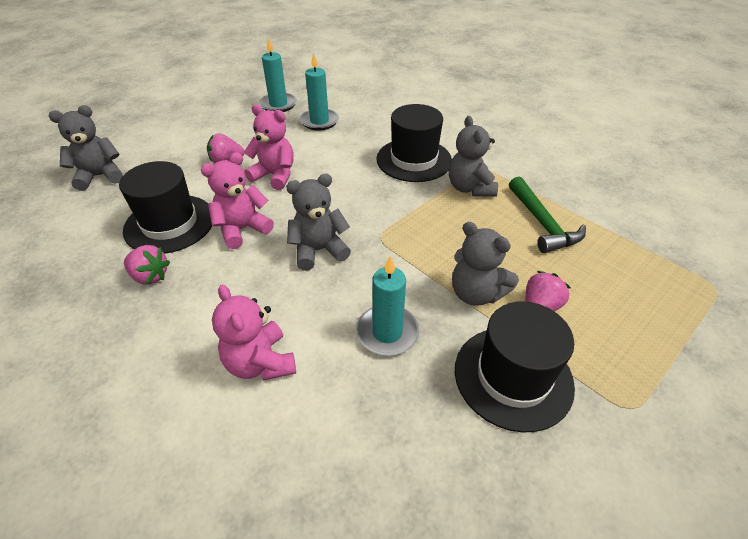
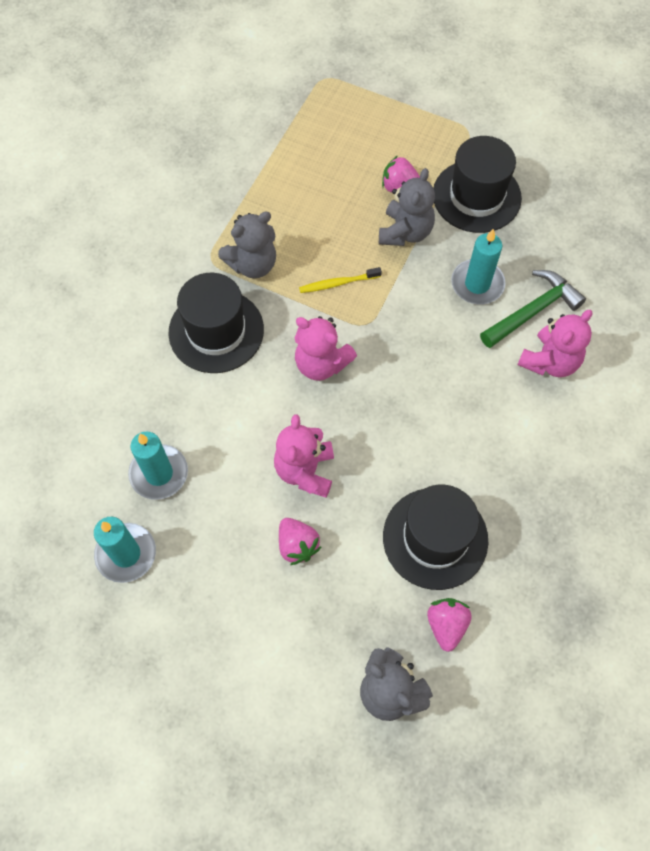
camera: 110 degrees left, 20 degrees up
(150, 276) = (511, 506): pink strawberry -> pink strawberry (446, 625)
(242, 229) = (411, 457): pink teddy bear -> pink teddy bear (321, 363)
(319, 250) = (409, 371): grey teddy bear -> none
(431, 230) = (338, 283): none -> yellow toothbrush
(542, 223) = (288, 196): green hammer -> green hammer (532, 311)

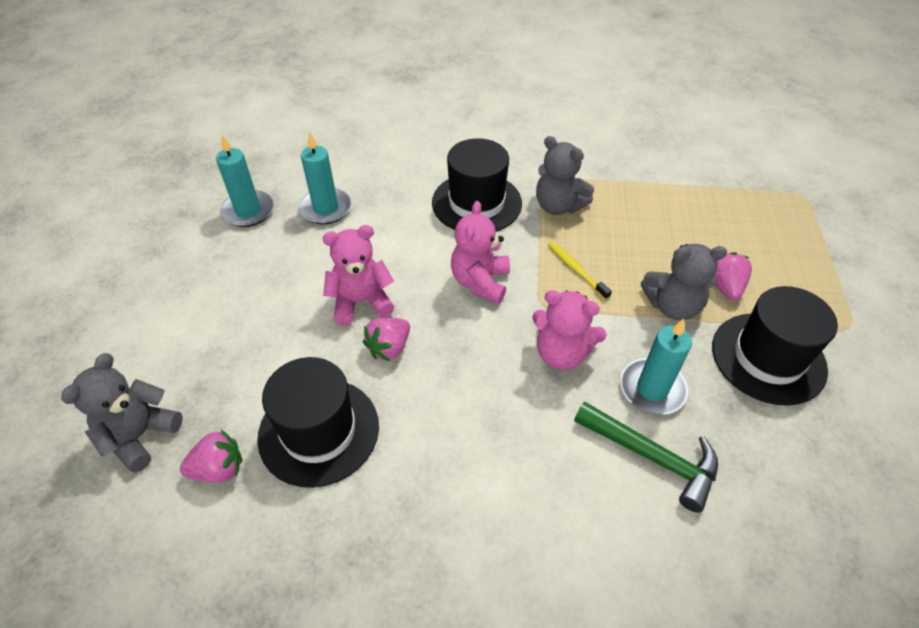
camera: 70 degrees right, 15 degrees down
(297, 545) = (282, 317): pink strawberry -> pink strawberry (389, 348)
(549, 361) = (592, 494): pink teddy bear -> pink teddy bear (561, 353)

